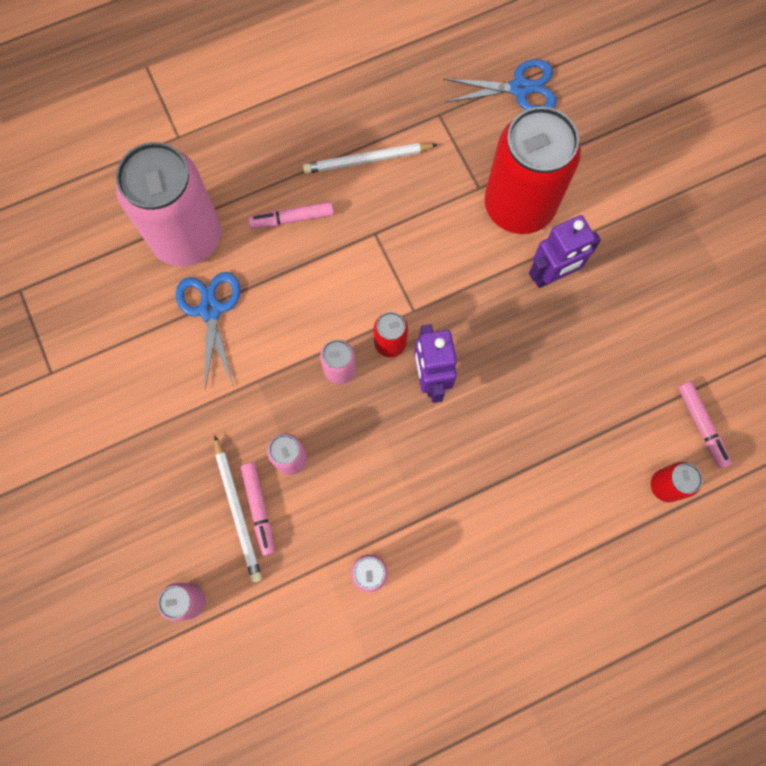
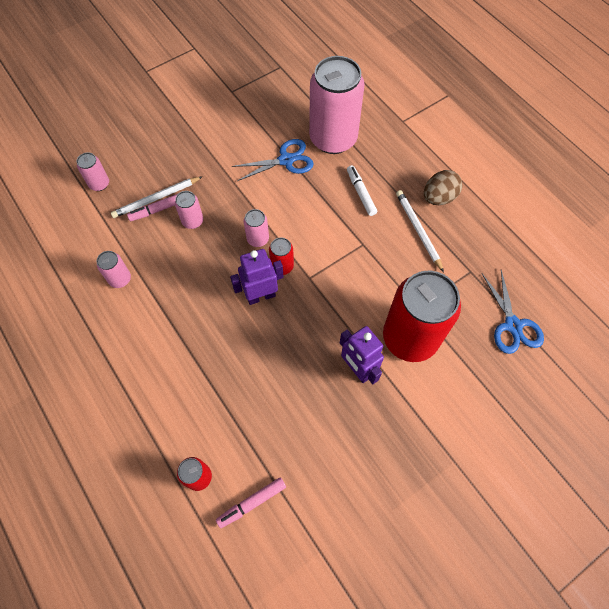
camera: 80 degrees right, 10 degrees down
(292, 218) = (361, 193): pink marker -> white marker
(321, 122) = (439, 197): none -> brown egg

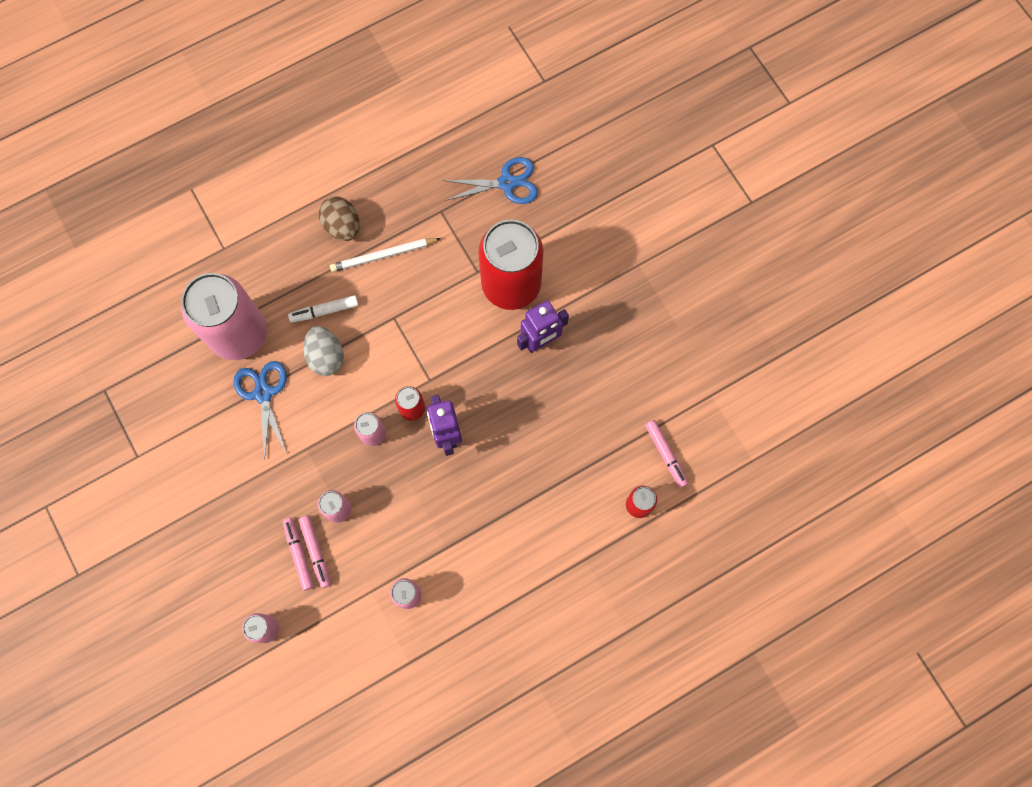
camera: 85 degrees left, 10 degrees up
(156, 198) = (299, 554): white pencil -> pink marker
(321, 199) = (326, 356): none -> grey egg

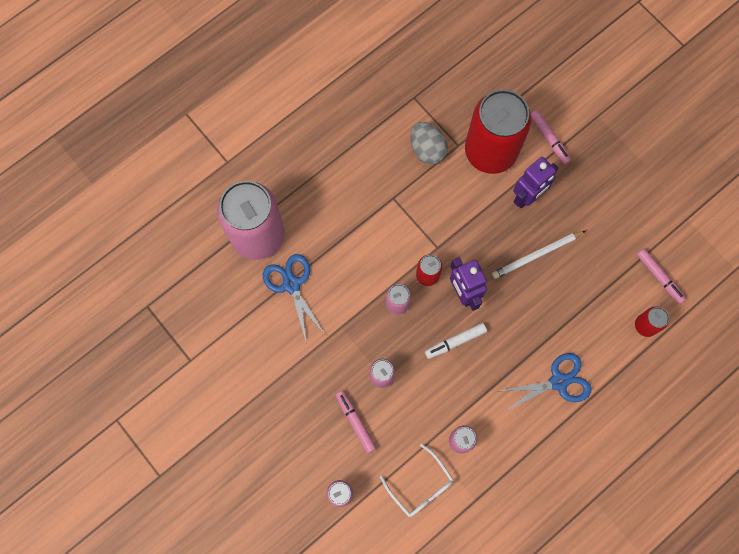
camera: 10 degrees left, 0 degrees up
(316, 552) = (370, 417): pink marker -> pink marker (549, 139)
(324, 311) = (330, 202): white marker -> white marker (455, 342)
(326, 356) = (340, 242): grey egg -> grey egg (427, 149)
(342, 226) = (329, 125): brown egg -> none
(354, 636) = (421, 486): none -> white glasses
(383, 256) = (372, 145): white pencil -> white pencil (537, 255)
(507, 183) = (467, 63): blue scissors -> blue scissors (558, 382)

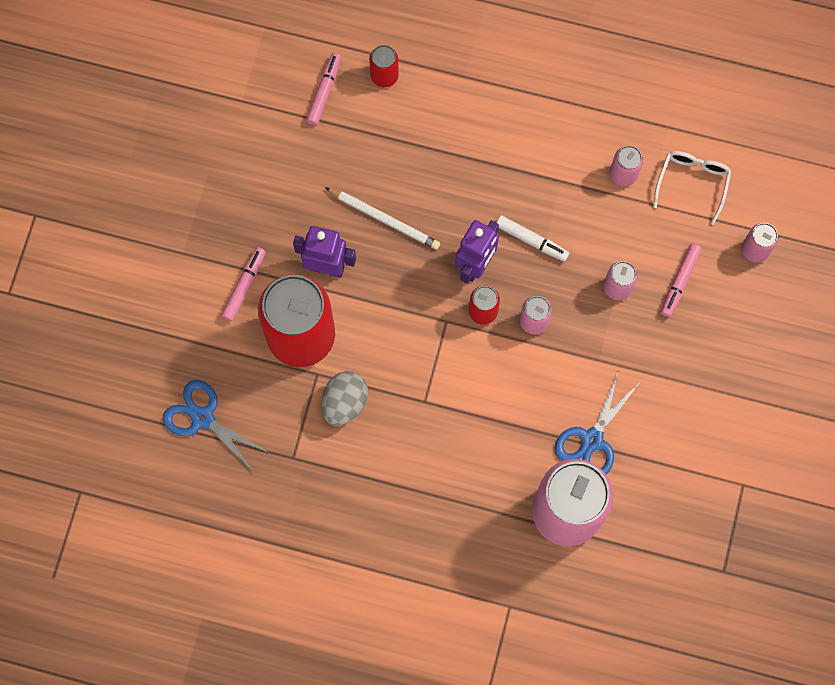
camera: 125 degrees left, 0 degrees up
(558, 382) = (499, 121): blue scissors -> blue scissors (203, 418)

